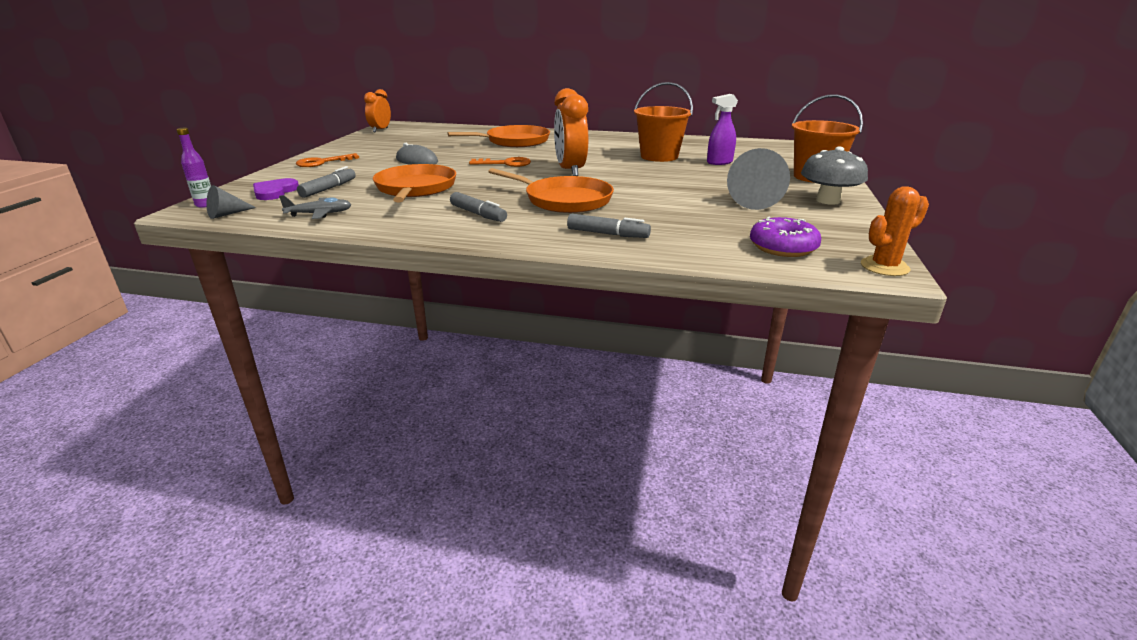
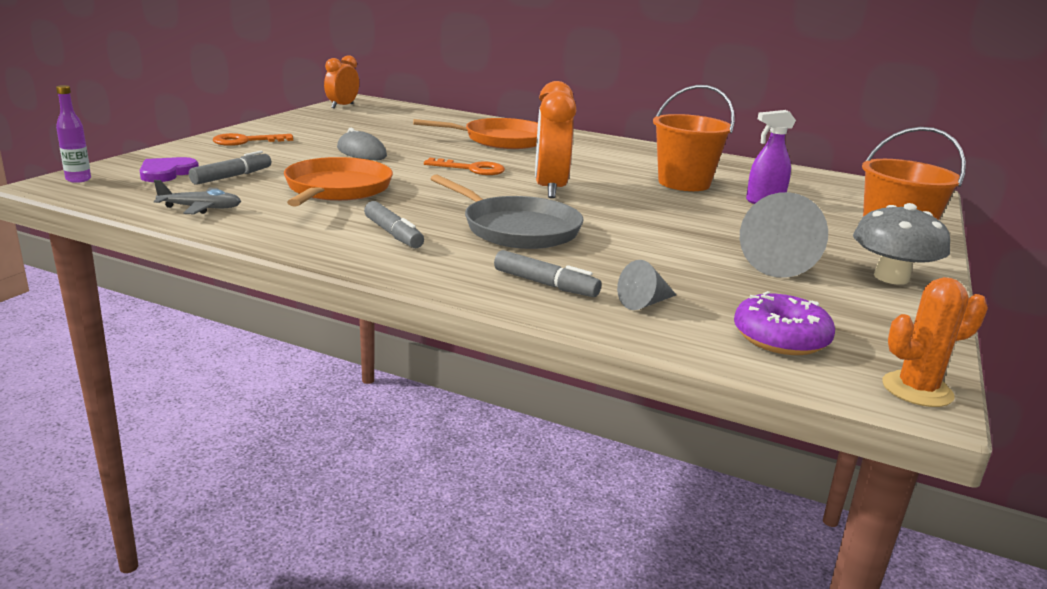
camera: 10 degrees right, 5 degrees down
(227, 214) = (95, 194): grey cone -> grey cone (644, 303)
(564, 200) = (517, 229): orange pan -> grey pan

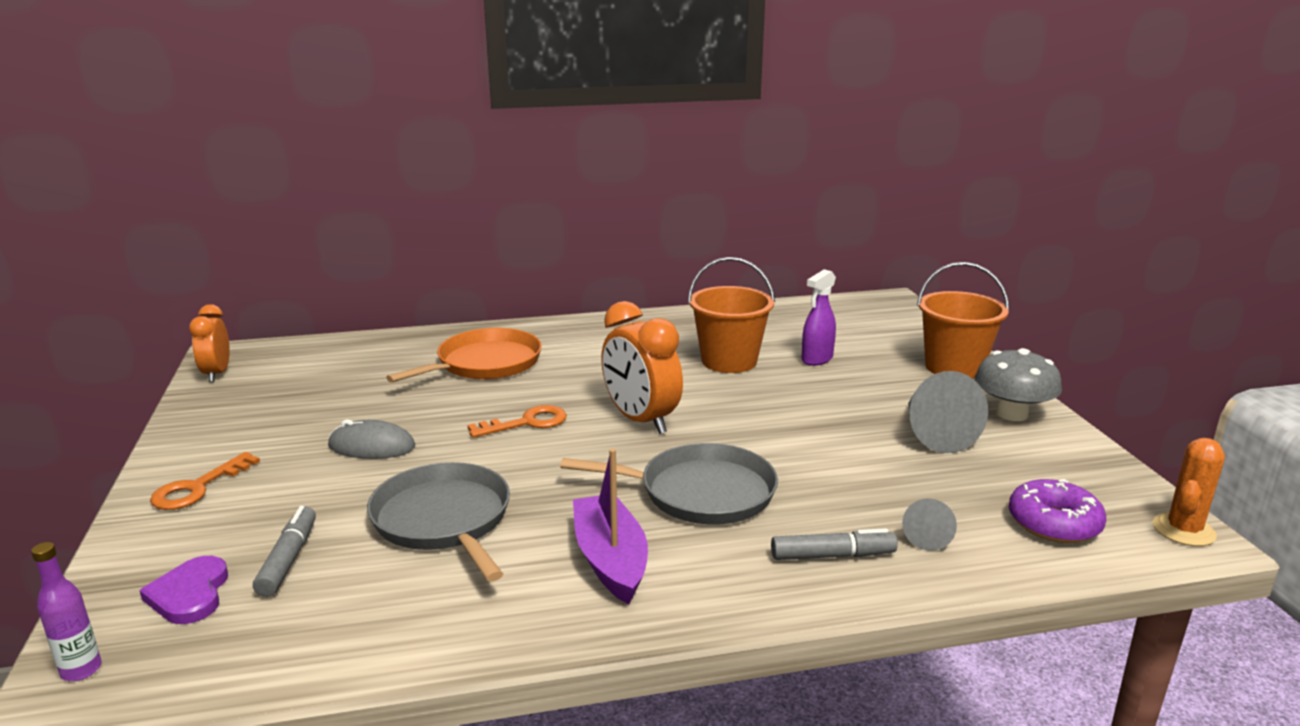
camera: 35 degrees left, 0 degrees up
(201, 208) = (344, 633): grey plane -> none
(336, 189) = (444, 520): orange pan -> grey pan
(393, 234) = (610, 560): grey marker -> purple boat

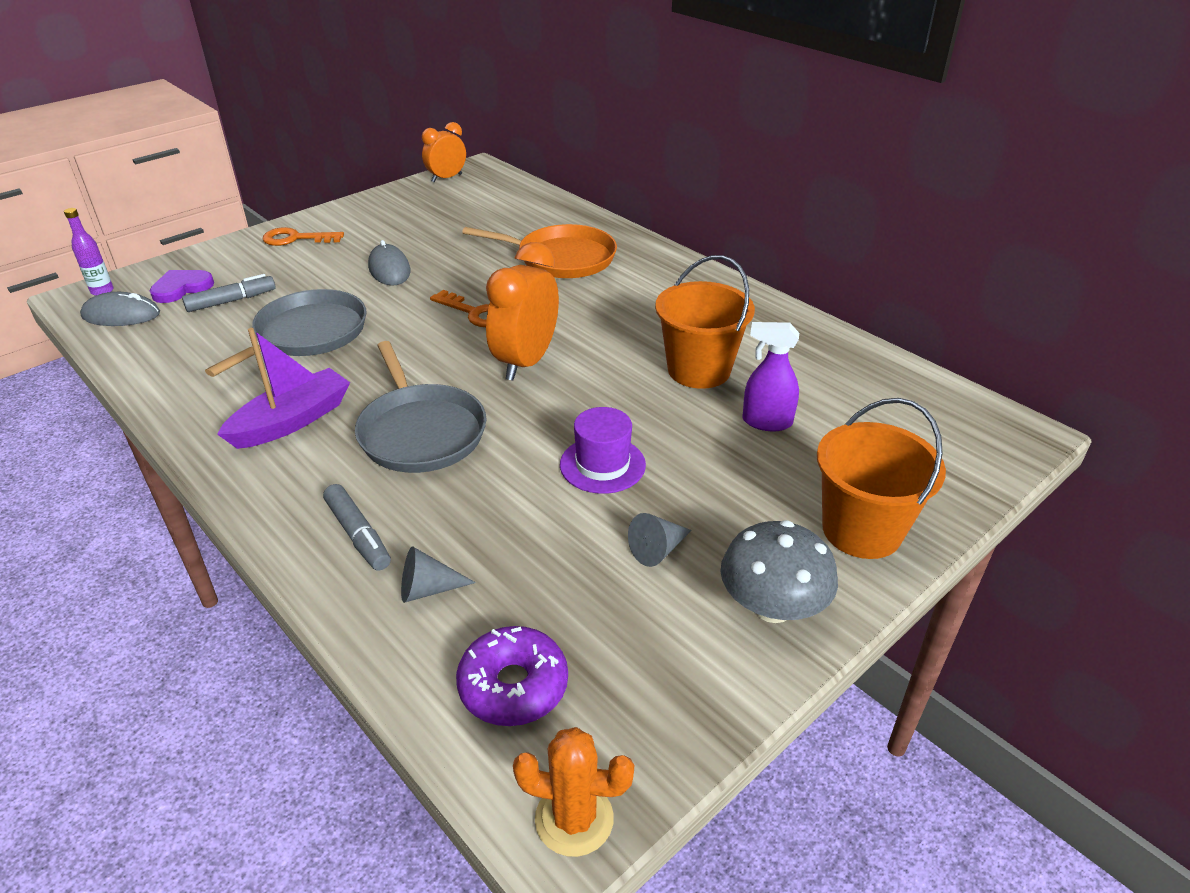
camera: 60 degrees right, 15 degrees up
(188, 658) = (121, 315): none -> grey mouse
(819, 427) = (602, 465): none -> purple hat
(934, 434) = (657, 550): grey cone -> grey cone, size x0.53

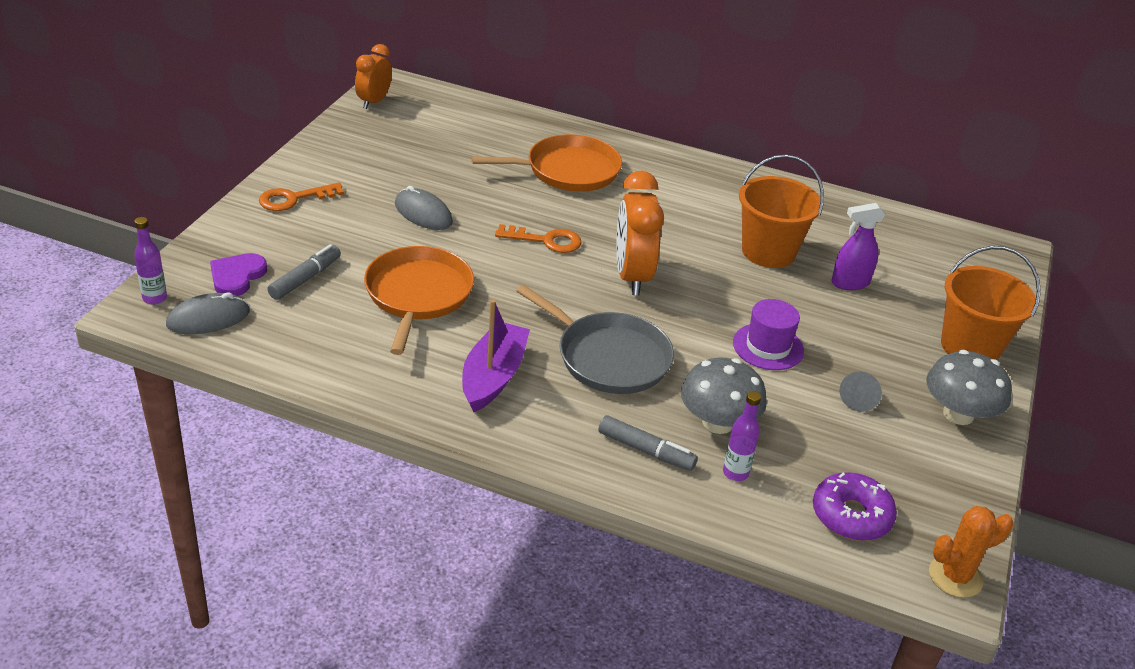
camera: 30 degrees left, 0 degrees up
(307, 334) = (418, 295): grey pan -> orange pan
(428, 589) = (735, 473): grey cone -> purple bottle
(465, 528) = (717, 422): none -> grey mushroom

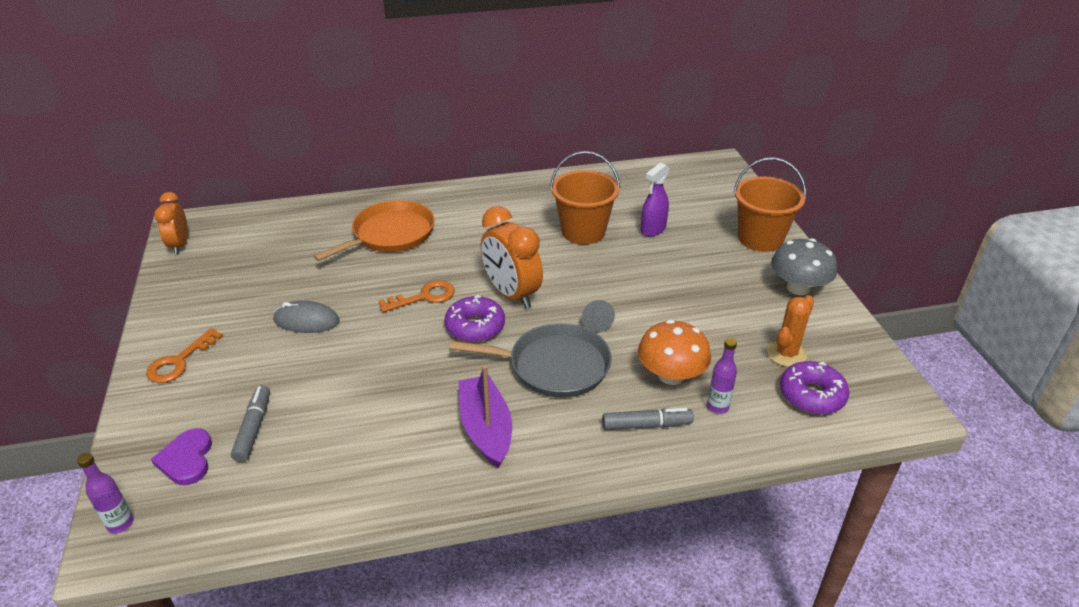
camera: 30 degrees left, 0 degrees up
(208, 318) = (192, 514): grey mouse -> none
(418, 295) = (364, 392): orange pan -> none
(568, 288) = (475, 326): none -> purple donut
(717, 422) = (671, 375): grey mushroom -> orange mushroom
(768, 347) = (648, 301): purple hat -> none
(859, 398) = (735, 308): grey cone -> grey cone (595, 321)
(955, 577) = (905, 401): orange cactus -> orange cactus (786, 354)

